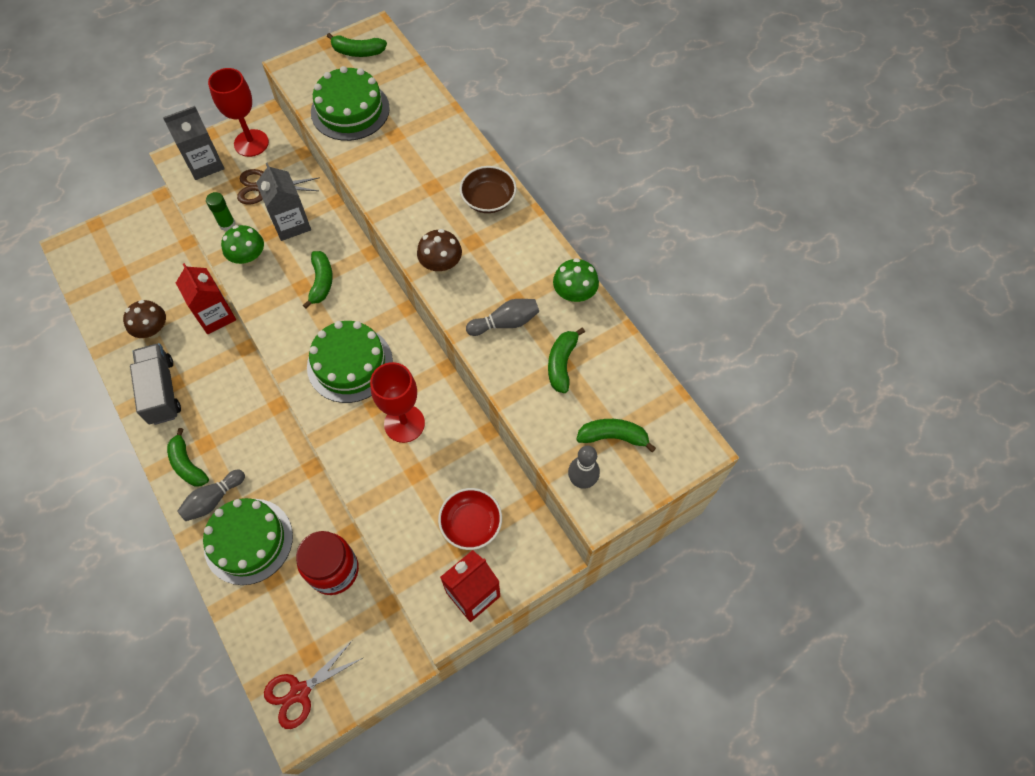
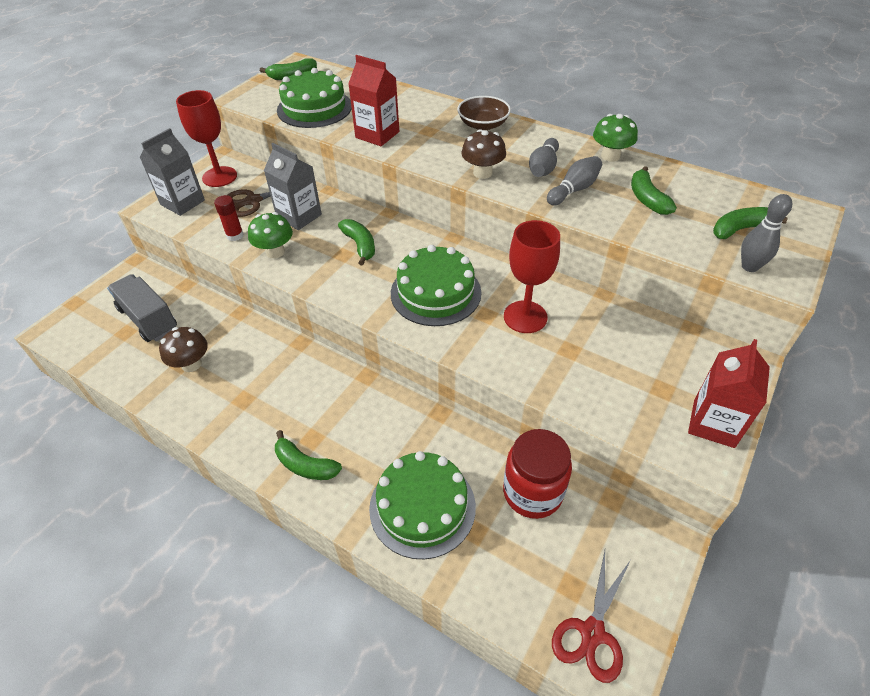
camera: 25 degrees left, 15 degrees down
(161, 391) = (233, 411): grey truck -> grey truck (148, 319)
(213, 500) = (356, 485): grey bowling pin -> grey bowling pin (543, 168)
(215, 316) = (252, 329): red carton -> red carton (377, 135)
(227, 224) = (235, 235): green glue stick -> red glue stick
(471, 524) = (656, 368): red bowl -> none

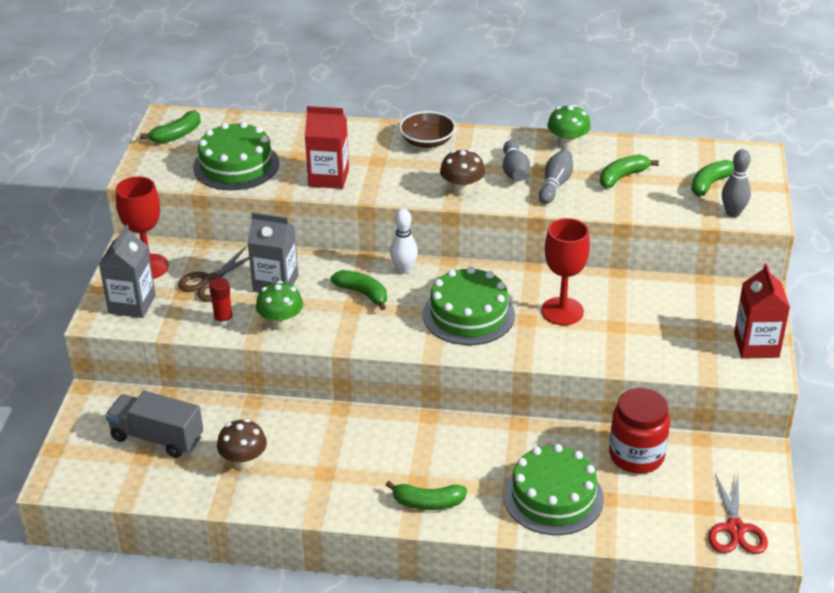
camera: 25 degrees left, 10 degrees down
(410, 234) = (404, 269): none -> white bowling pin
(647, 199) = (622, 177): green banana -> green banana turned 90 degrees clockwise

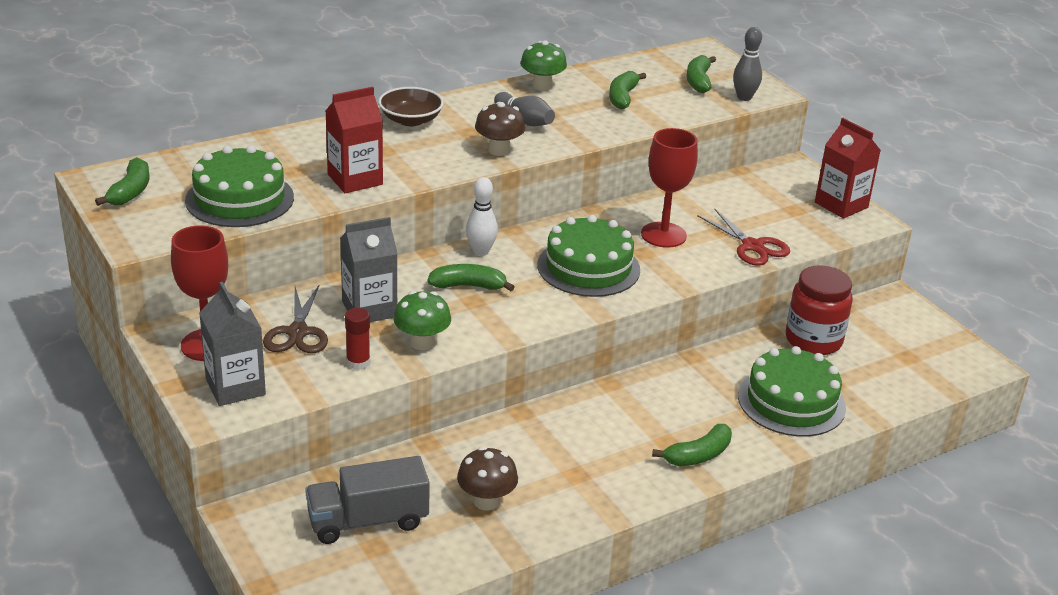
camera: 40 degrees left, 5 degrees down
(555, 185) = (575, 120): grey bowling pin -> none
(735, 529) = (948, 362): red scissors -> red scissors (752, 246)

